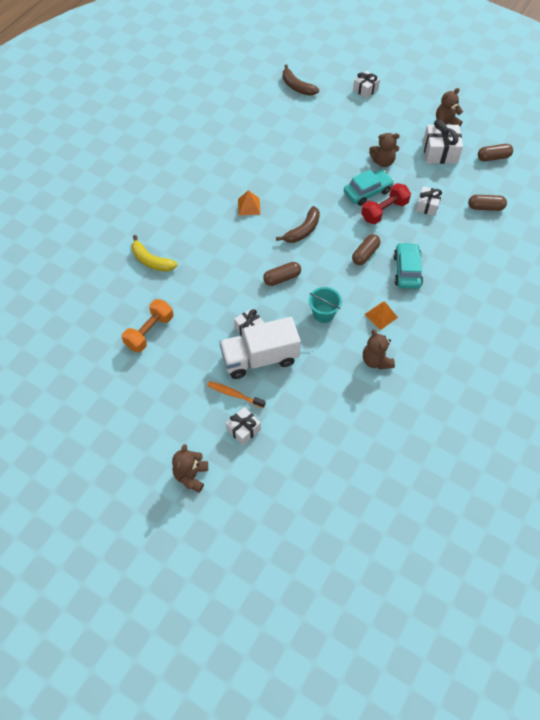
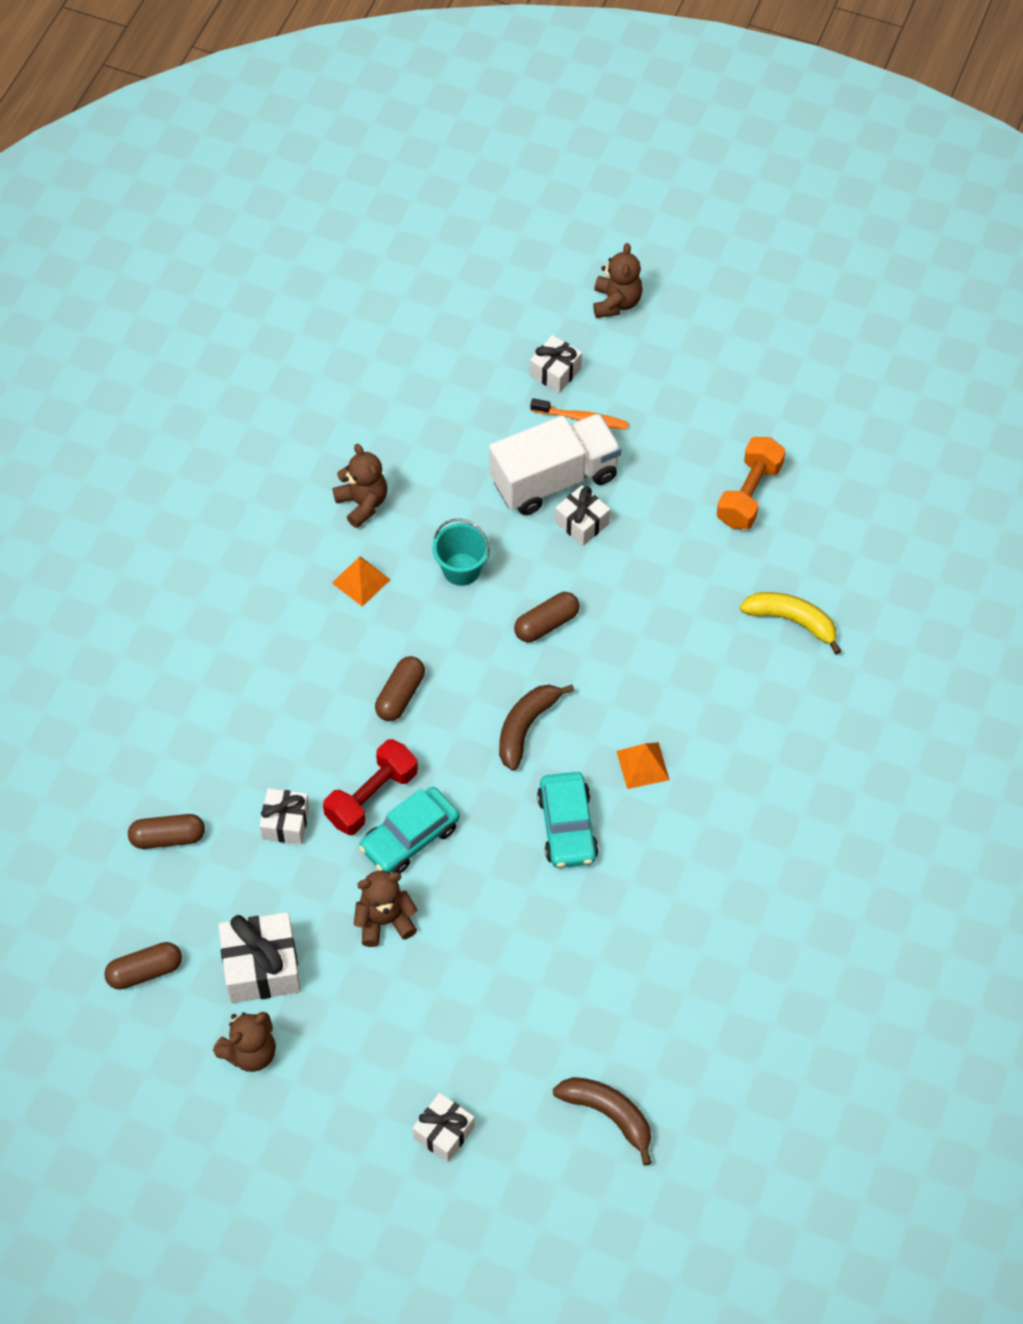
camera: 170 degrees right, 0 degrees up
(407, 270) = (320, 674): turquoise car -> turquoise car (567, 827)

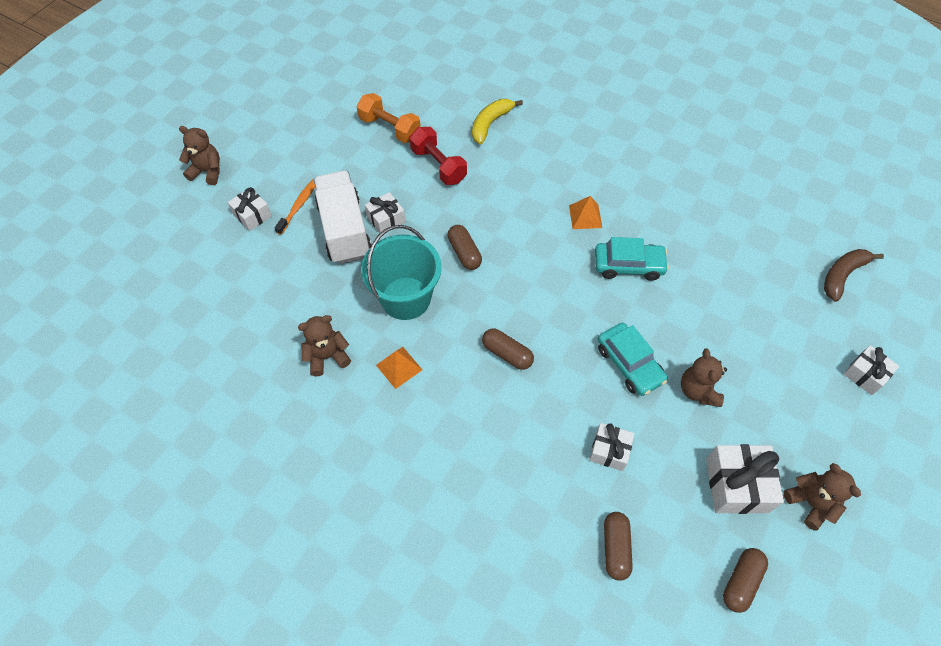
camera: 80 degrees left, 0 degrees up
(145, 971) = (741, 582): brown capsule -> brown capsule turned 45 degrees clockwise
(371, 797) = (592, 385): red dumbbell -> red dumbbell (438, 165)
(461, 569) = (405, 298): turquoise bucket -> turquoise bucket, size x1.74
(526, 727) = (546, 277): brown banana -> none

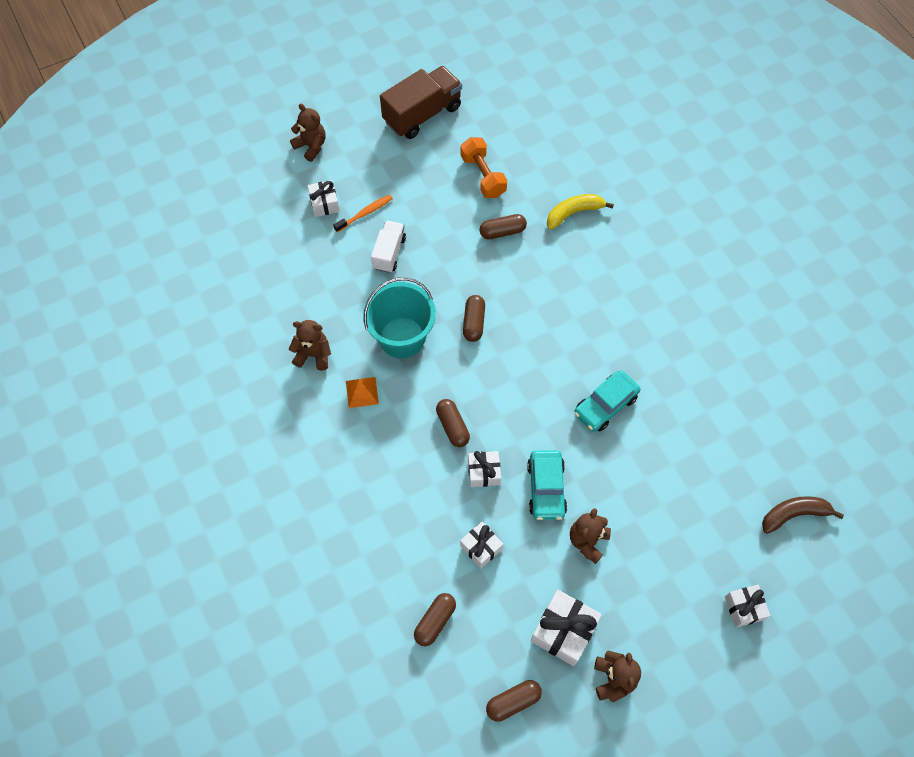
camera: 30 degrees right, 5 degrees up
(300, 102) = (422, 114): none -> brown truck
(344, 230) = (389, 253): white truck -> white truck, size x0.59
(386, 219) = (428, 260): white gift -> white gift (484, 472)
(438, 165) = (502, 231): red dumbbell -> brown capsule
(585, 216) = (598, 342): orange pyramid -> none
(628, 265) = (605, 405): turquoise car -> turquoise car turned 105 degrees clockwise

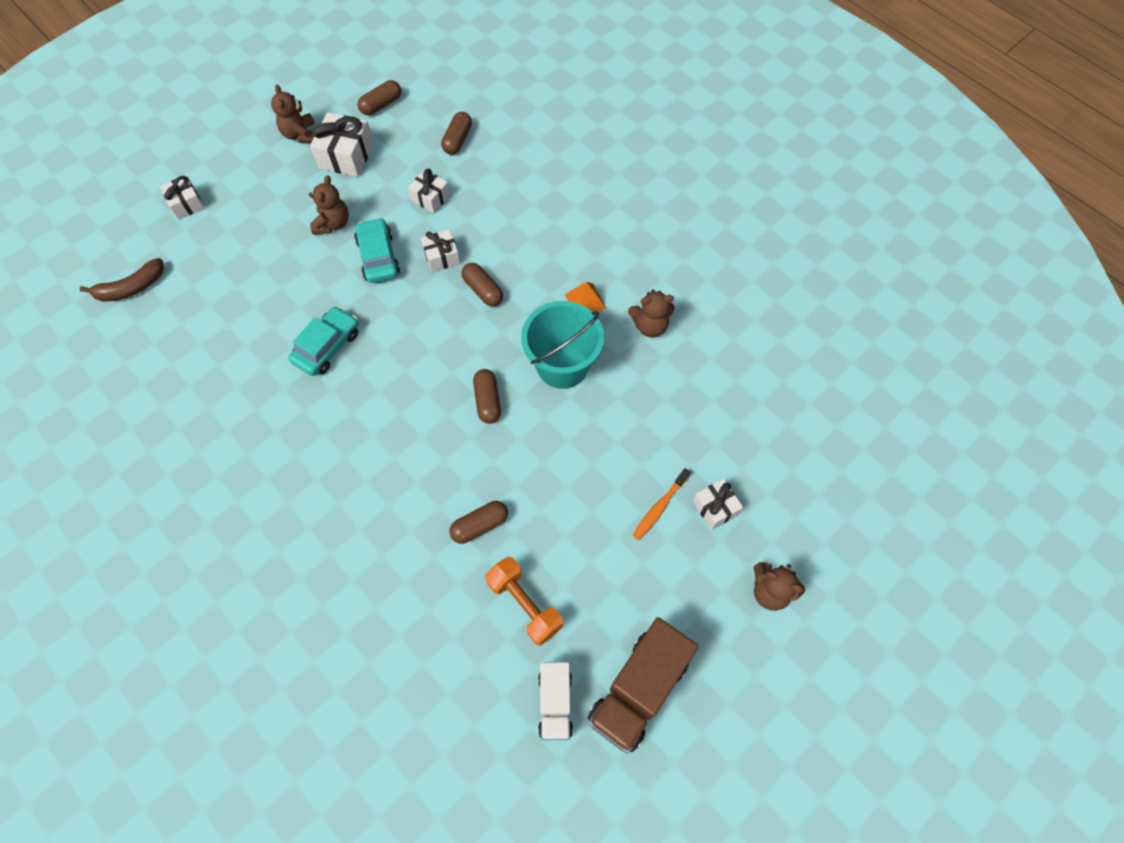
camera: 165 degrees right, 0 degrees up
(389, 253) = (611, 461): white truck -> white truck (555, 703)
(574, 213) = (392, 577): yellow banana -> none

